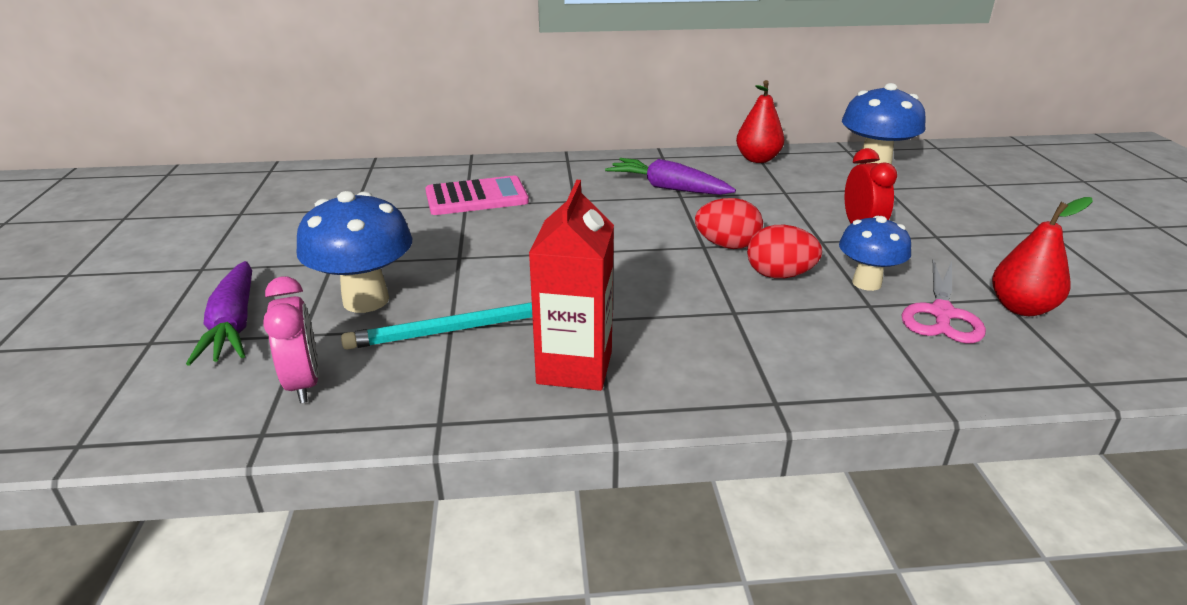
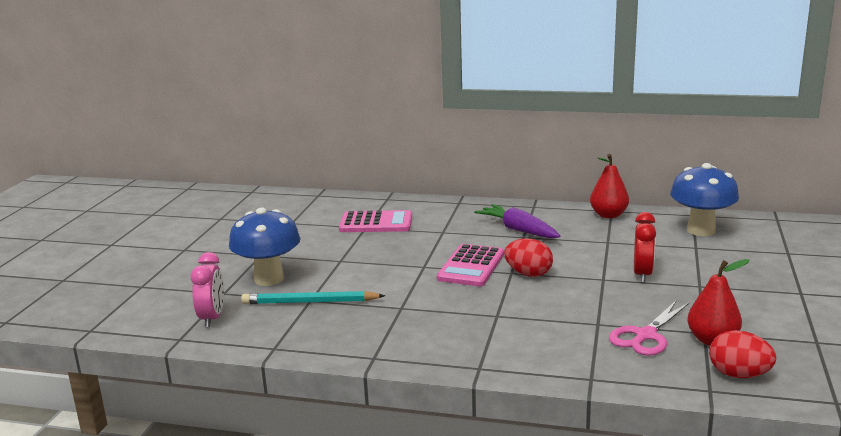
camera: 20 degrees right, 10 degrees down
(233, 325) = (188, 283): purple carrot -> none
(574, 367) = (369, 332): red carton -> none
(646, 244) = (471, 266): none -> pink calculator
(779, 275) = (549, 297): red egg -> red egg (739, 375)
(866, 283) = (609, 310): blue mushroom -> none

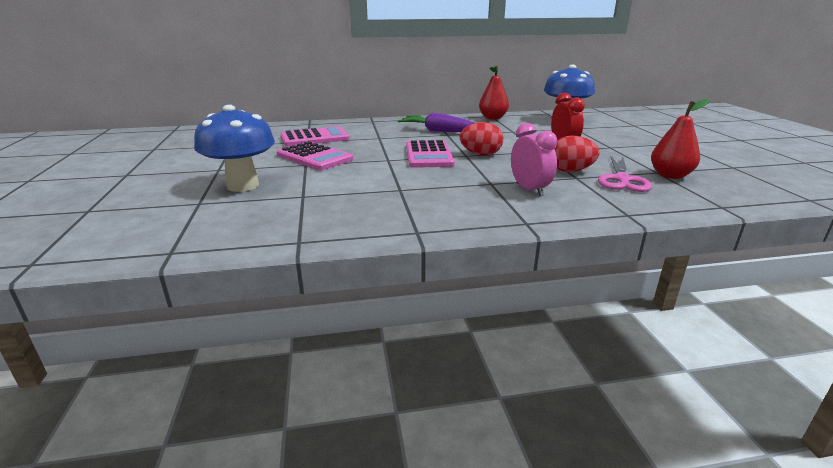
camera: 25 degrees left, 5 degrees up
(212, 318) = (200, 226): pink clock -> pink clock (529, 190)
(310, 302) = (304, 197): turquoise pencil -> none
(355, 252) = (314, 157): none -> pink calculator
(739, 375) = (723, 193): red egg -> red egg (570, 171)

